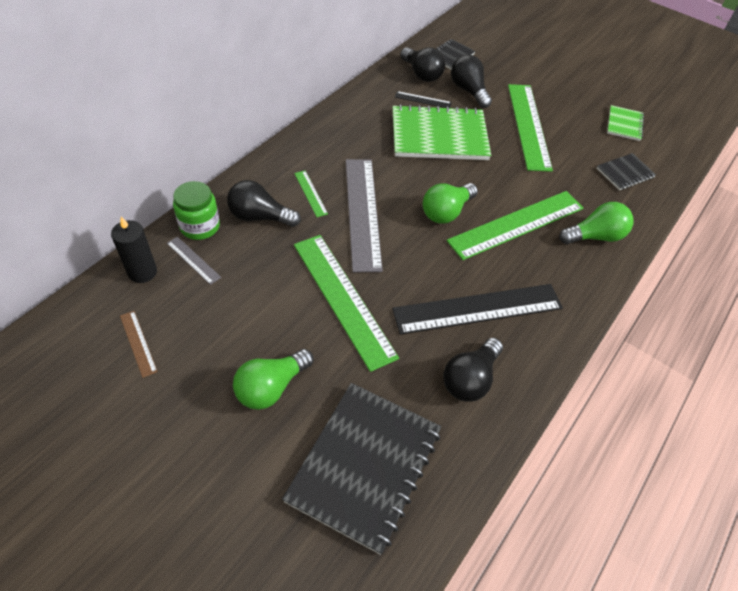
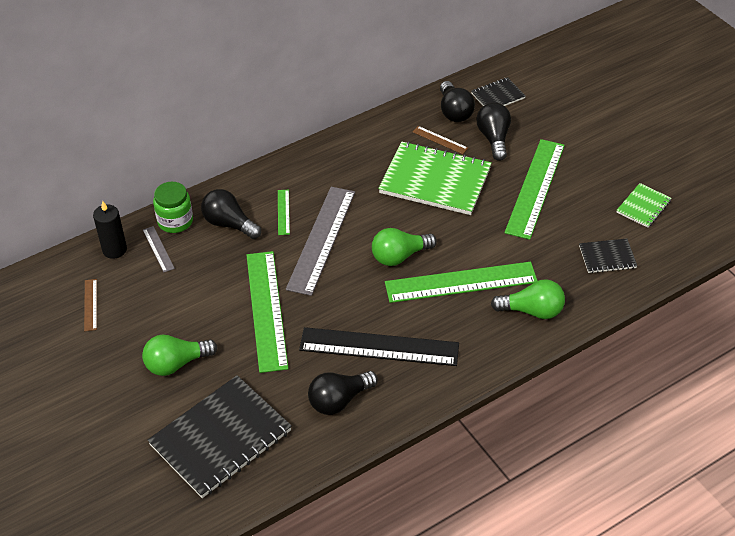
camera: 25 degrees right, 5 degrees down
(423, 100) = (440, 140): black ruler -> brown ruler

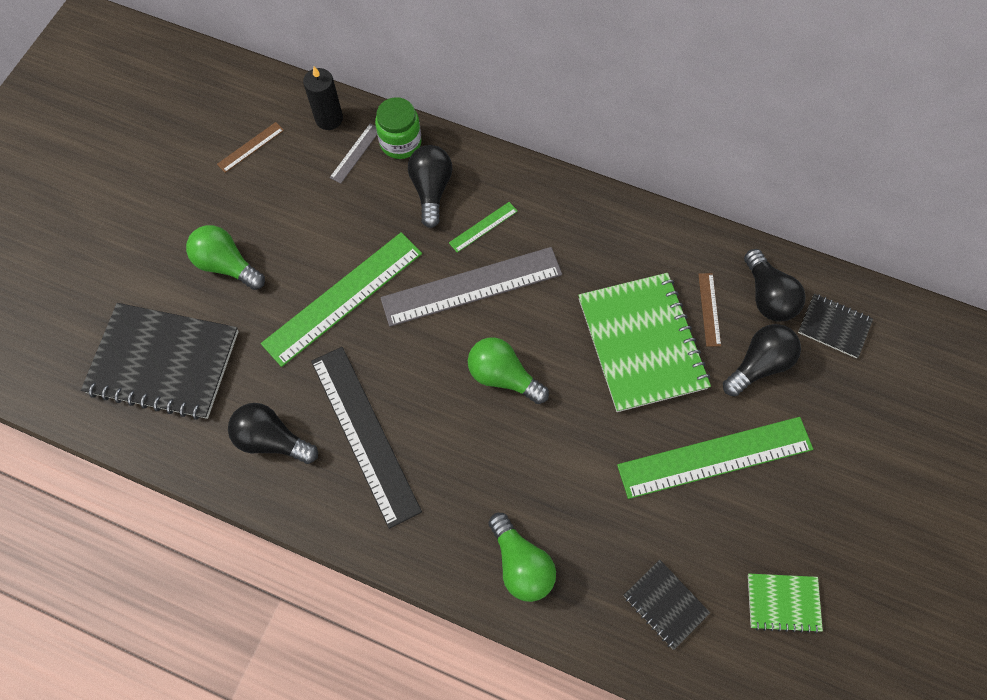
camera: 55 degrees right, 20 degrees up
(454, 111) = (767, 296): black light bulb -> black light bulb turned 60 degrees counterclockwise
(461, 282) = (510, 462): green ruler -> none

